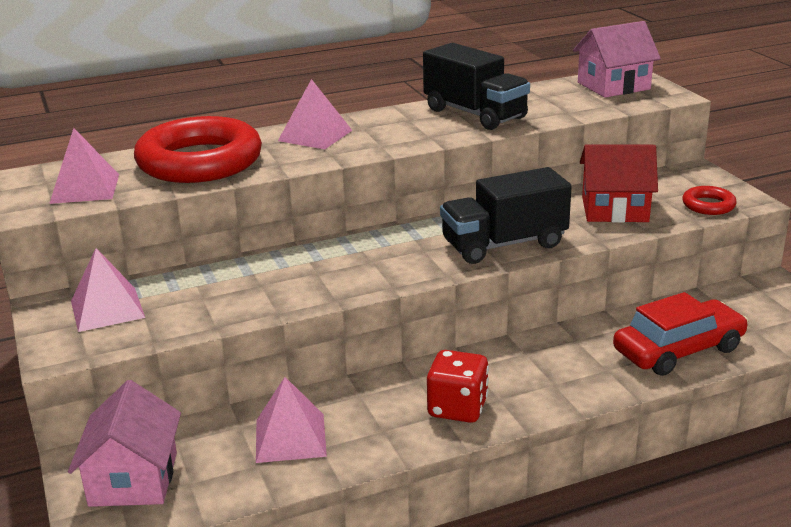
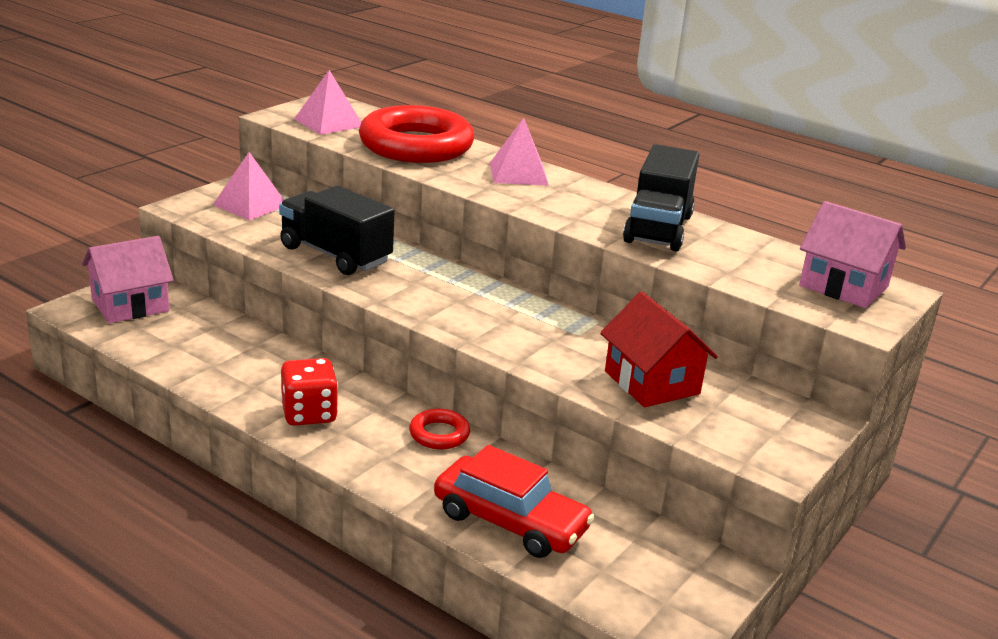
camera: 55 degrees right, 0 degrees up
(290, 437) = (216, 349): pink pyramid -> none
(504, 244) = (507, 336): black truck -> black truck (335, 255)
(708, 205) = (732, 440): red ring -> red ring (439, 434)

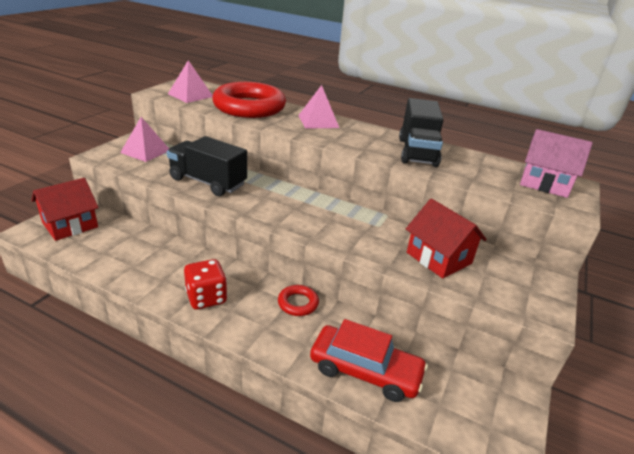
camera: 10 degrees left, 5 degrees up
(130, 305) = (70, 225): pink house -> red house

